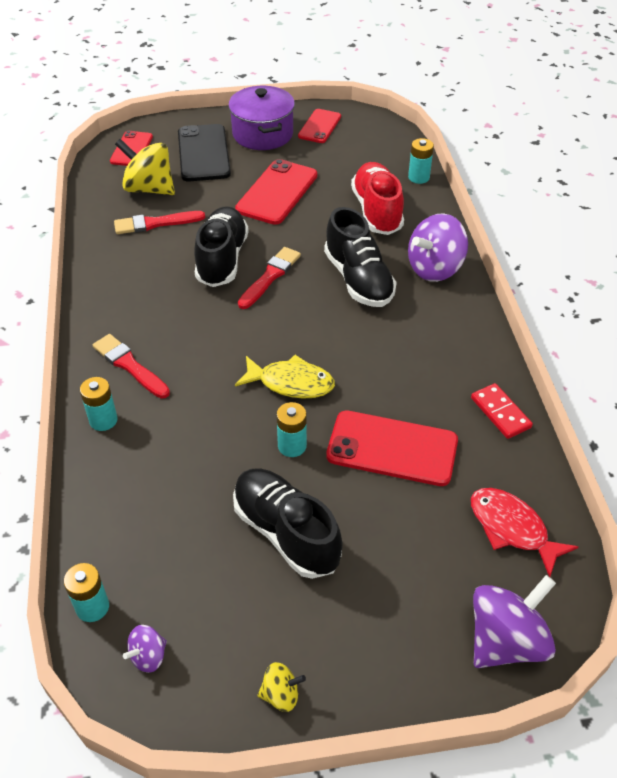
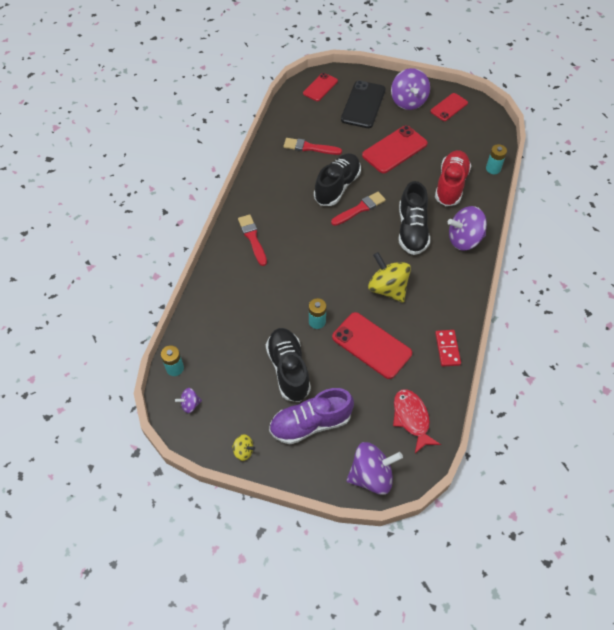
camera: 25 degrees right, 10 degrees up
(103, 420) = (224, 266): turquoise battery -> none
(149, 189) = (317, 121): yellow spinning top -> yellow spinning top (387, 288)
(262, 134) = (408, 101): purple pot -> purple spinning top
(291, 383) = (336, 283): yellow fish -> none
(366, 601) = (310, 423): none -> purple shoe

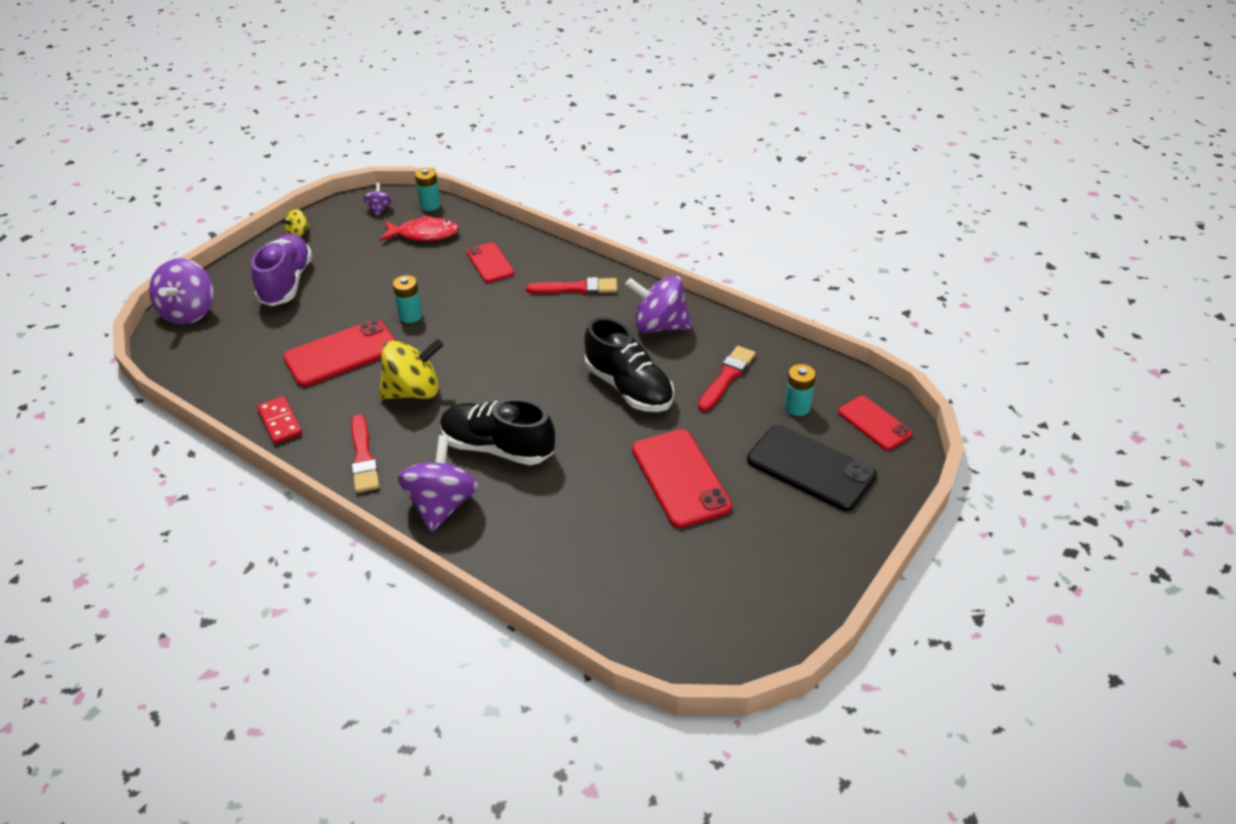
camera: 110 degrees right, 15 degrees down
(288, 369) = (364, 280): black shoe -> none
(360, 209) = (572, 401): red brush -> red brush (363, 457)
(408, 101) = (801, 536): purple spinning top -> purple spinning top (659, 326)
(412, 418) = (221, 361): red fish -> red fish (424, 234)
(447, 349) = (280, 422): red domino -> red domino turned 45 degrees clockwise
(449, 107) = (764, 596): red phone -> red phone (490, 263)
(451, 185) = (563, 527): red shoe -> none
(493, 169) = (571, 605): turquoise battery -> turquoise battery (797, 407)

